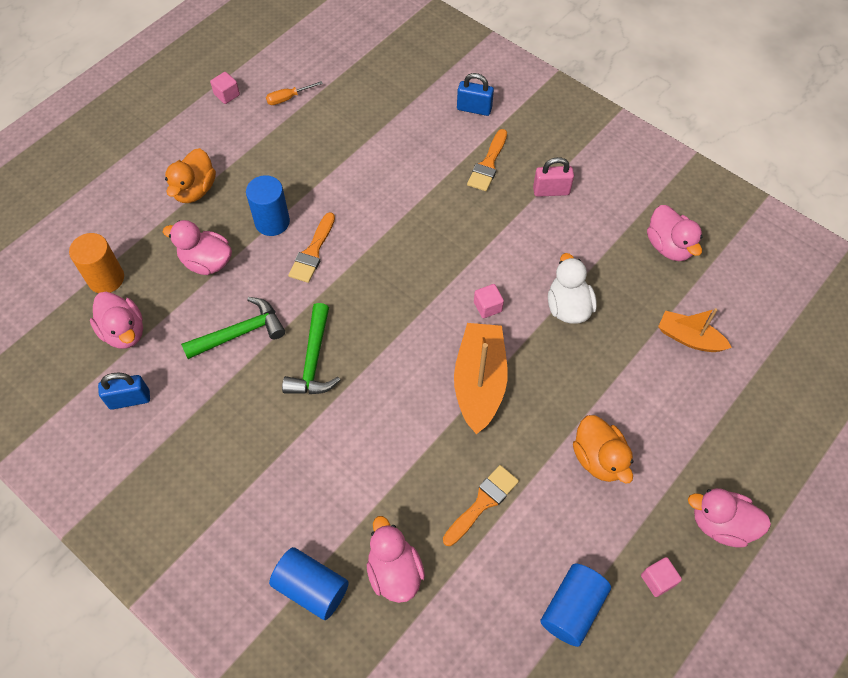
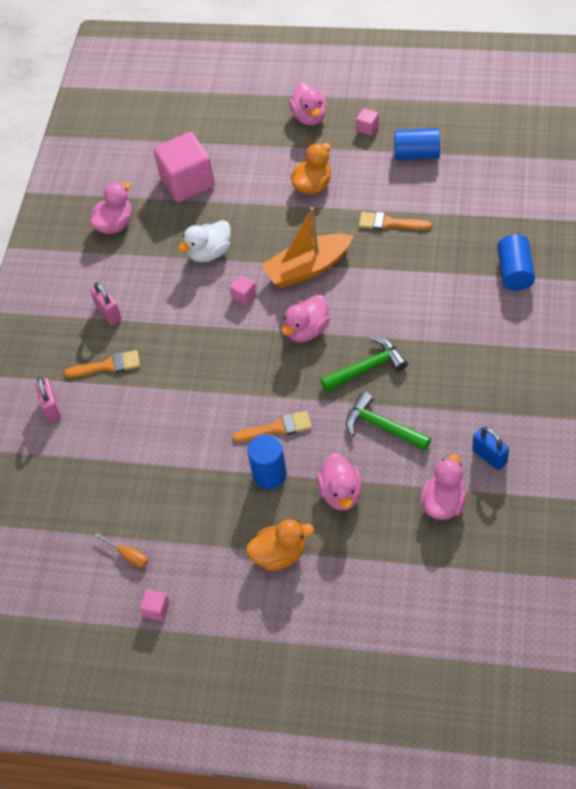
camera: 115 degrees left, 5 degrees down
(106, 278) = (411, 553): orange cylinder -> none
(394, 571) = (469, 240): pink duck -> pink duck (307, 330)
(474, 109) = (51, 408): blue padlock -> pink padlock
(689, 338) = (187, 182): orange boat -> pink cube

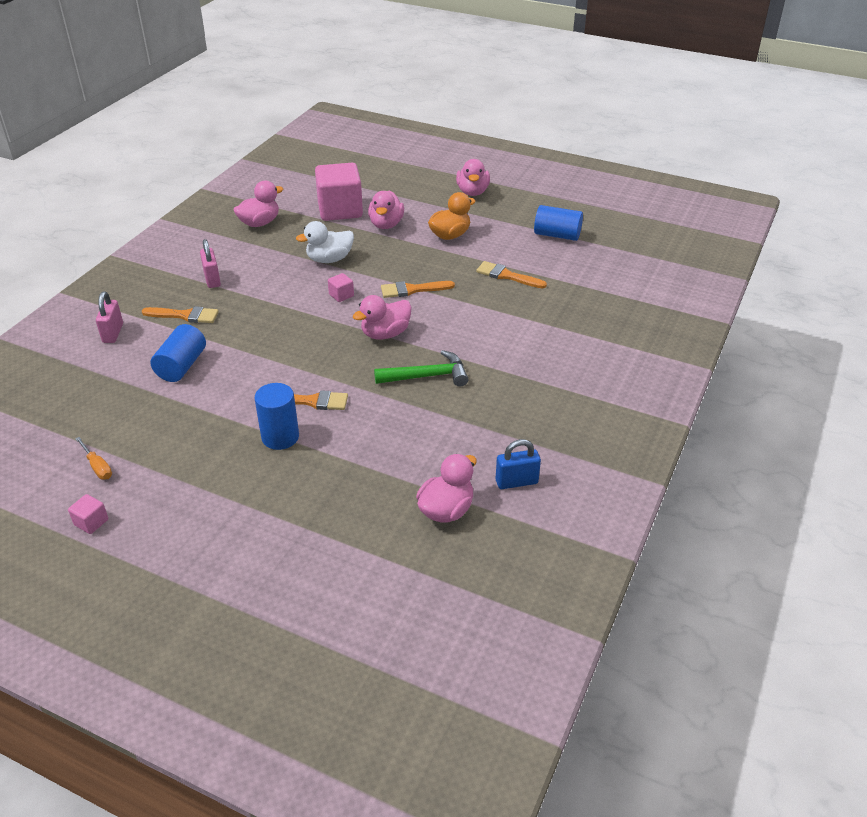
camera: 10 degrees right, 15 degrees down
(279, 555) = (247, 509): orange duck -> none
(308, 268) = (412, 290): orange boat -> orange brush
(341, 493) = (342, 472): pink duck -> pink duck (386, 224)
(367, 128) = (520, 209): pink cube -> none
(382, 426) = (416, 427): green hammer -> none
(489, 457) = (516, 482): blue padlock -> blue padlock turned 75 degrees counterclockwise
(515, 272) = (613, 338): blue cylinder -> blue cylinder (181, 366)

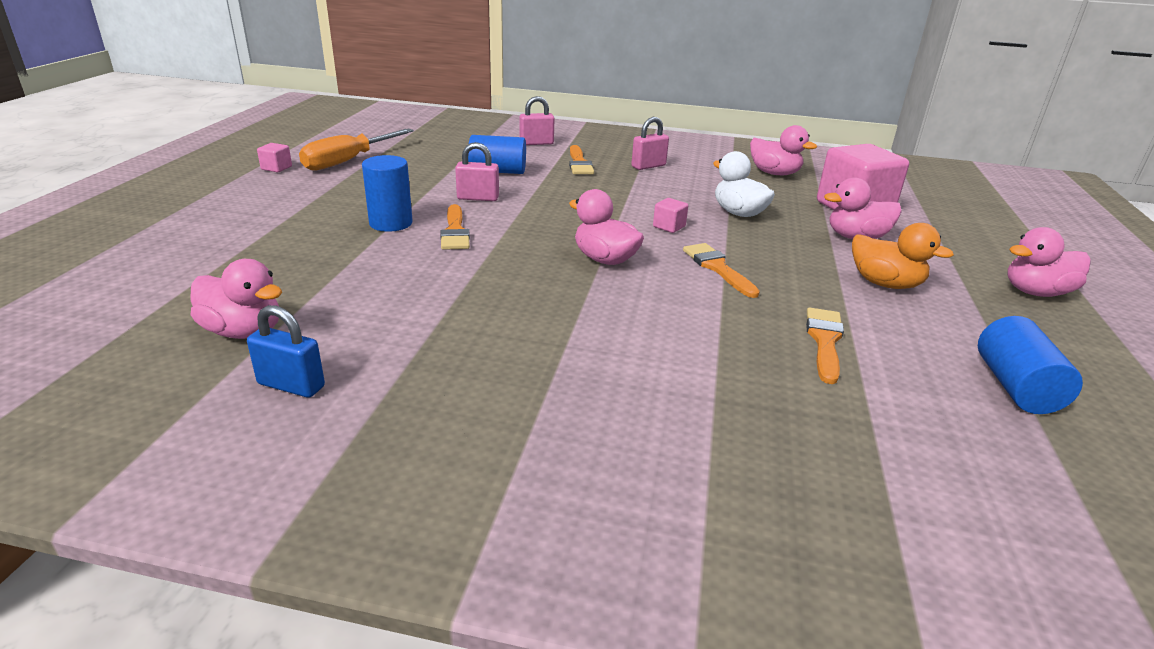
camera: 75 degrees right, 10 degrees down
(97, 467) = (348, 161): orange screwdriver -> orange screwdriver, size x2.08
(244, 383) = (478, 198): none -> pink padlock
(427, 376) = (525, 295): green hammer -> none
(516, 482) = (291, 385): blue padlock -> blue padlock turned 45 degrees counterclockwise

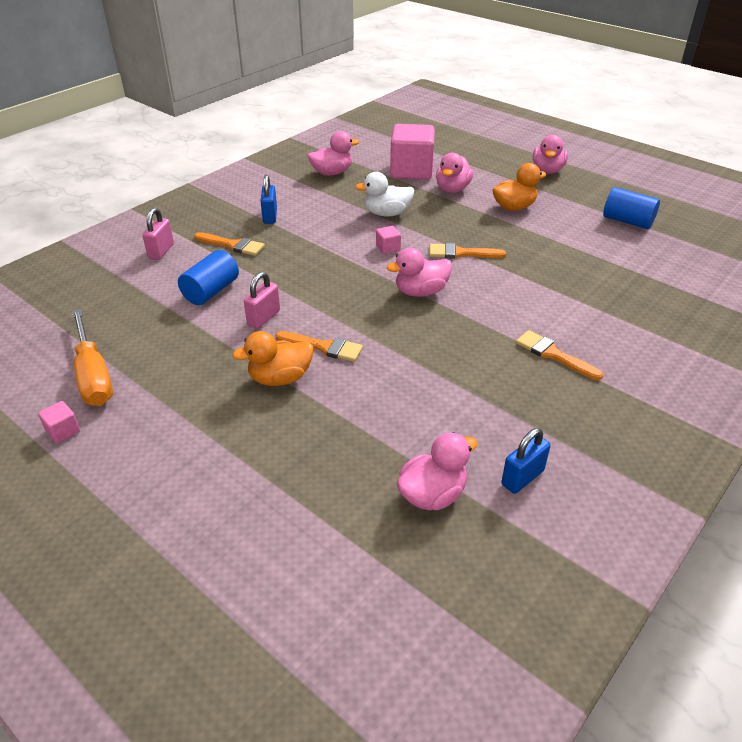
camera: 60 degrees left, 10 degrees up
(391, 223) = (280, 378): blue cylinder -> orange duck
(648, 166) = (270, 216): pink padlock -> blue padlock
(824, 341) = (564, 253): orange brush -> orange brush (553, 354)

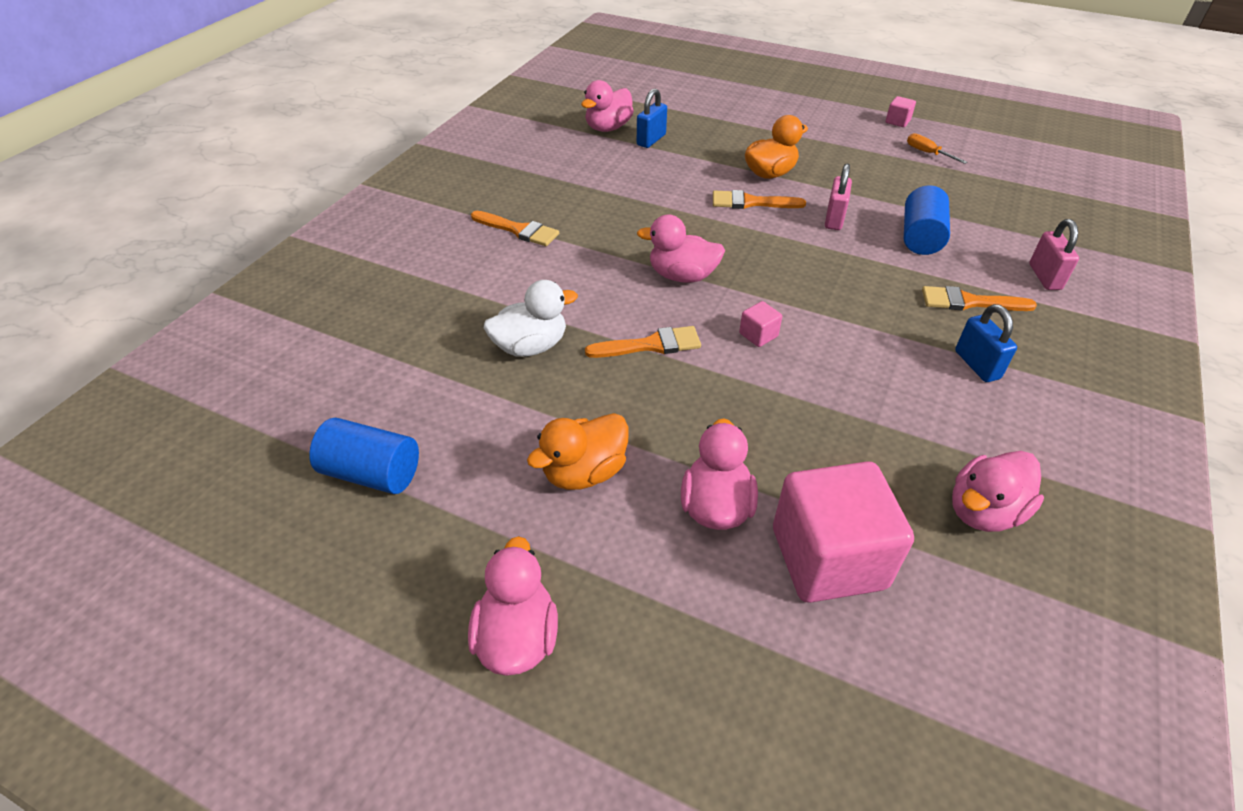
camera: 165 degrees right, 5 degrees up
(93, 375) = (927, 153): orange screwdriver -> orange screwdriver, size x0.48
(387, 213) = (801, 408): white duck -> white duck (531, 346)
(420, 292) = (682, 276): pink duck -> pink duck turned 135 degrees counterclockwise
(522, 477) = (545, 144): blue padlock -> blue padlock (651, 140)

